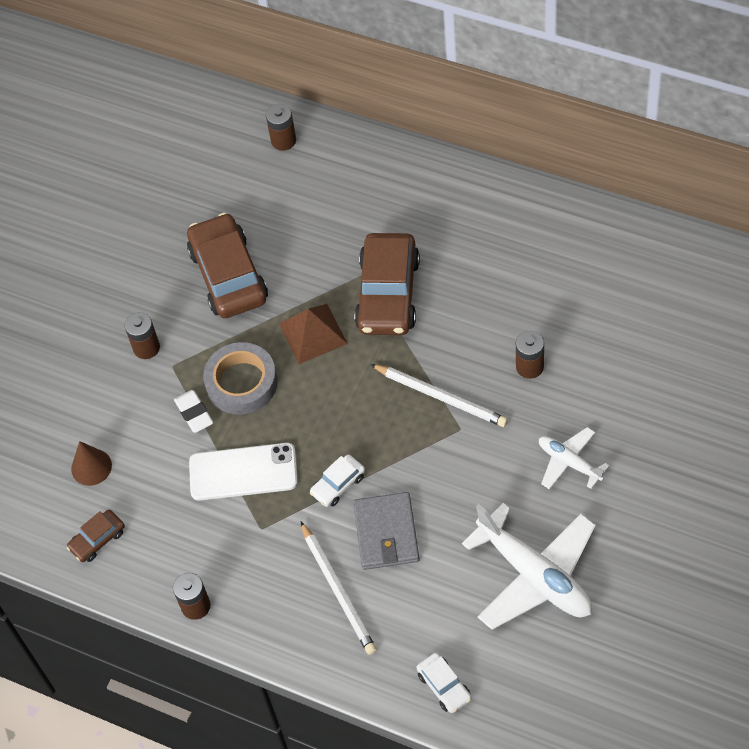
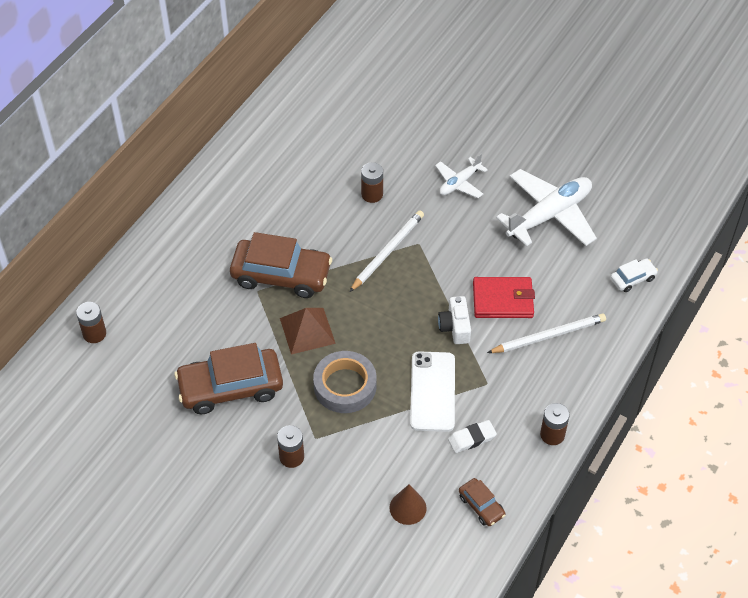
camera: 90 degrees left, 5 degrees down
(194, 413) = (368, 424): white eraser -> white eraser (472, 438)
(338, 485) = (455, 327): white car -> white camera
(386, 533) = (503, 300): grey wallet -> red wallet

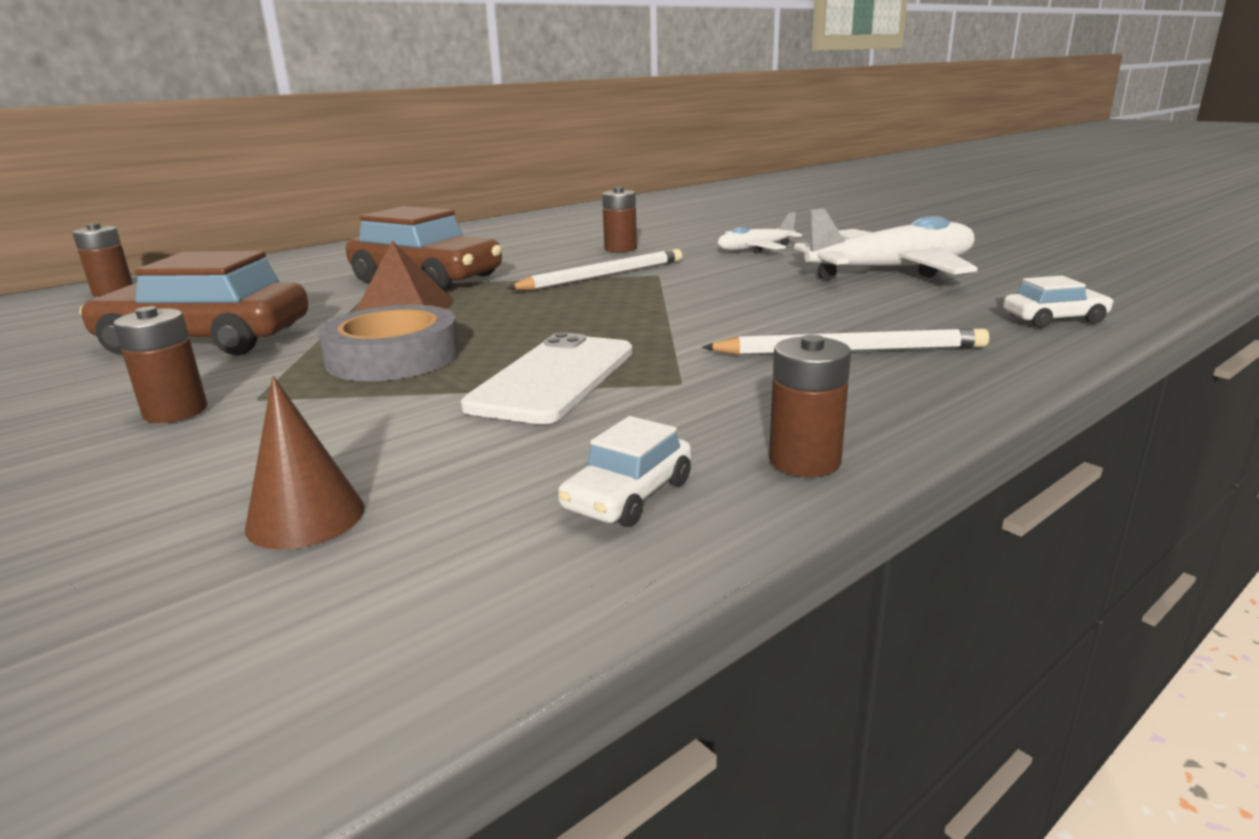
camera: 20 degrees right, 30 degrees down
(455, 327) = (661, 329): white camera -> none
(472, 438) = (585, 439): white eraser -> none
(481, 506) = (509, 549): brown car -> none
(503, 300) = (771, 316): red wallet -> none
(503, 469) = (628, 495): none -> white car

